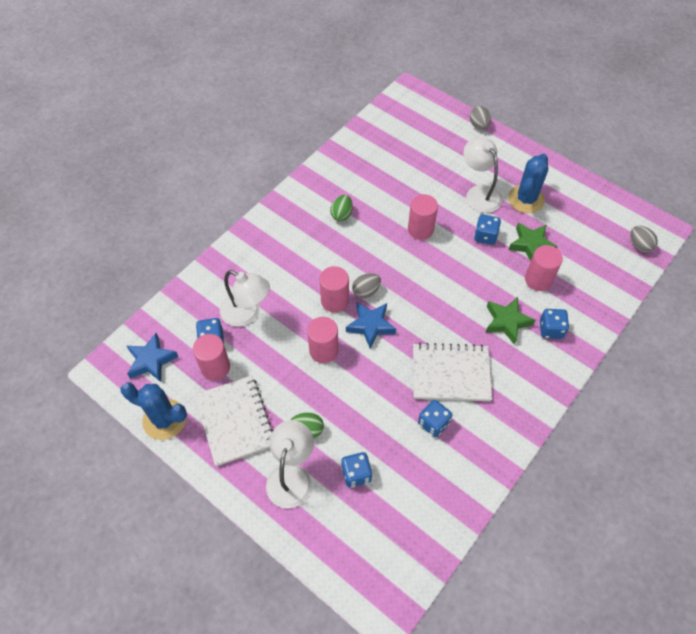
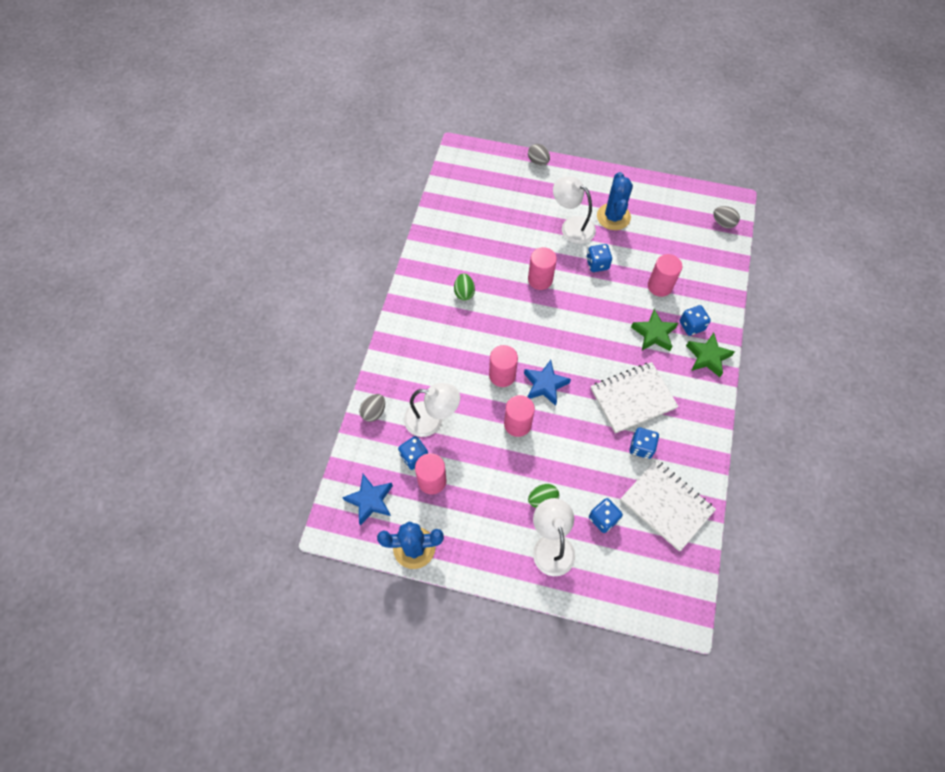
camera: 25 degrees left, 5 degrees up
(235, 421) = (477, 520): white notebook -> white notebook (666, 505)
(366, 291) = (524, 355): grey egg -> grey egg (374, 412)
(531, 245) = (638, 257): green star -> green star (707, 357)

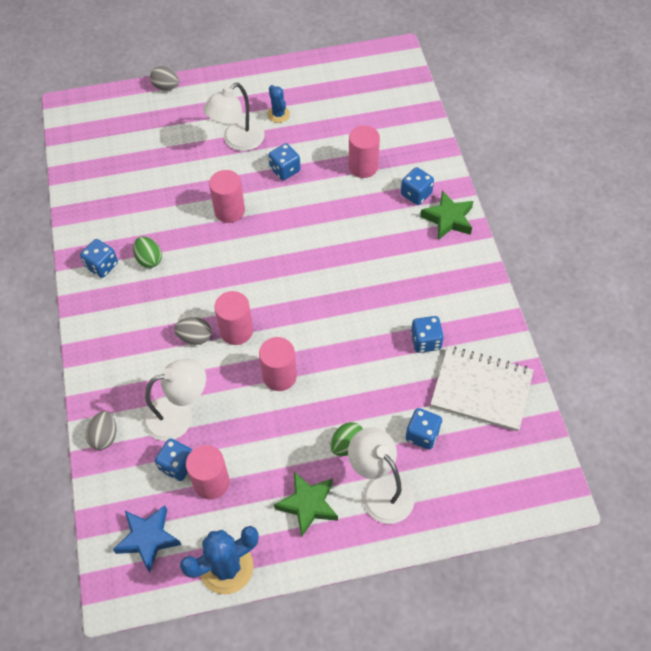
camera: 25 degrees left, 5 degrees down
(428, 283) = (102, 266): none -> blue dice
(545, 385) = (289, 321): blue star -> none
(572, 226) = (237, 141): white lamp -> white lamp turned 60 degrees counterclockwise
(613, 217) = (278, 114): blue cactus -> blue cactus, size x0.56
(632, 398) = (391, 294): white notebook -> none
(654, 334) = (381, 218): green star -> green star (308, 505)
(723, 223) = (397, 78): grey egg -> grey egg (195, 337)

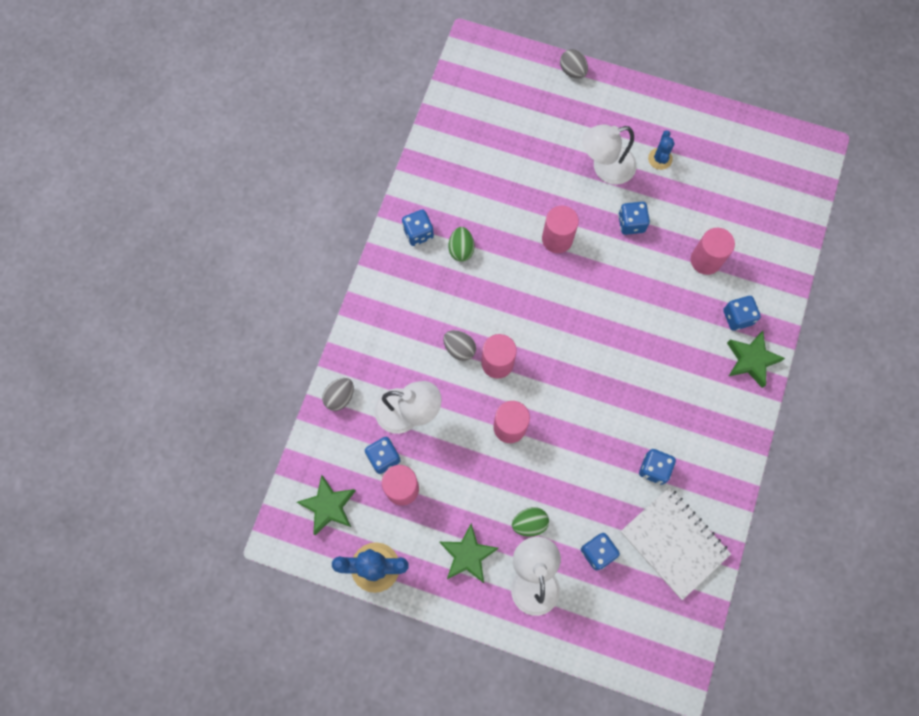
camera: 30 degrees right, 15 degrees up
(148, 539) = (328, 506): blue star -> green star

